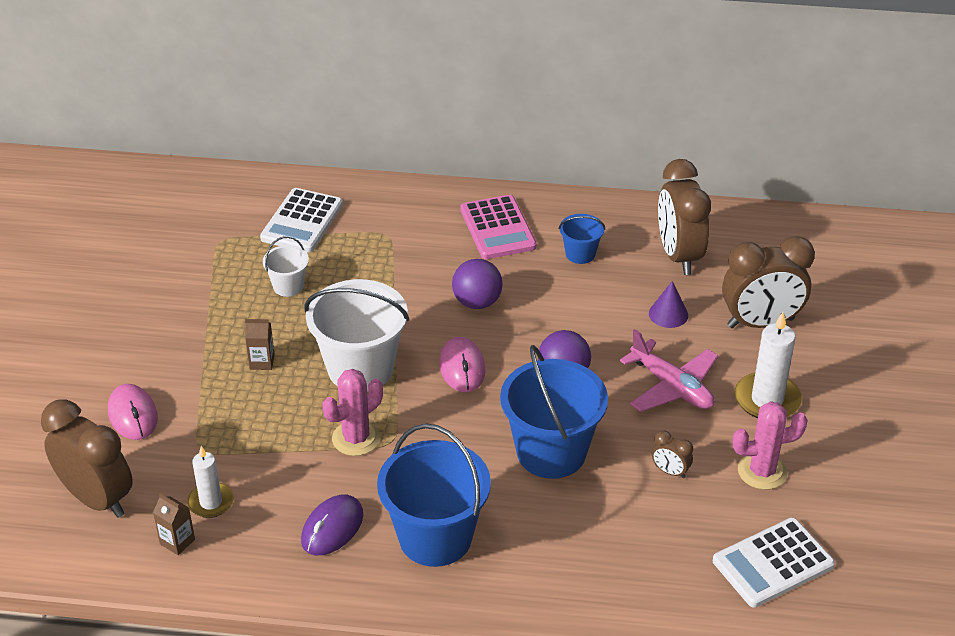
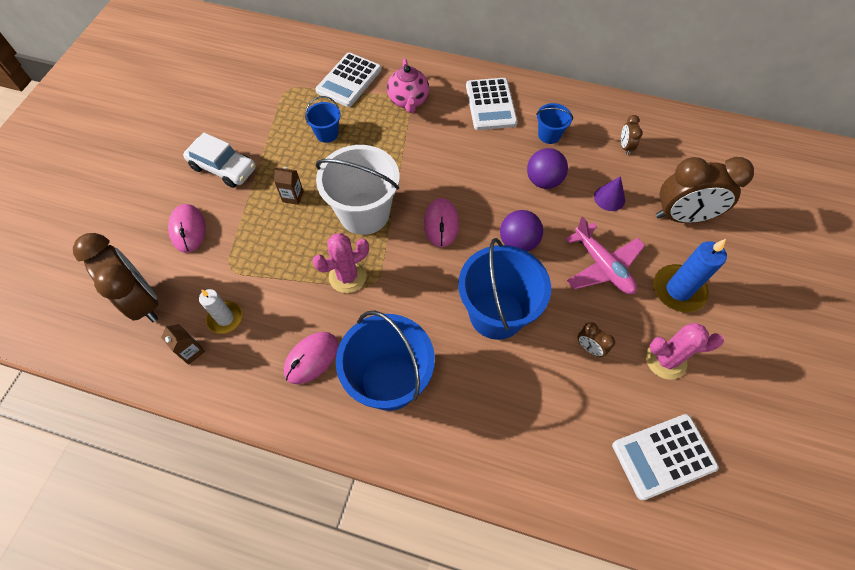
camera: 10 degrees right, 20 degrees up
(159, 341) = (223, 168): none -> white car
(288, 286) = (327, 133): white bucket -> blue bucket
(332, 528) = (311, 358): purple mouse -> pink mouse
(388, 236) = (408, 101): none -> pink teapot
(477, 302) = (463, 167): purple ball -> purple ball (543, 181)
(497, 228) = (490, 104): pink calculator -> white calculator
(679, 256) = (625, 147): brown clock -> brown clock, size x0.43
(767, 400) = (678, 290): white candle -> blue candle

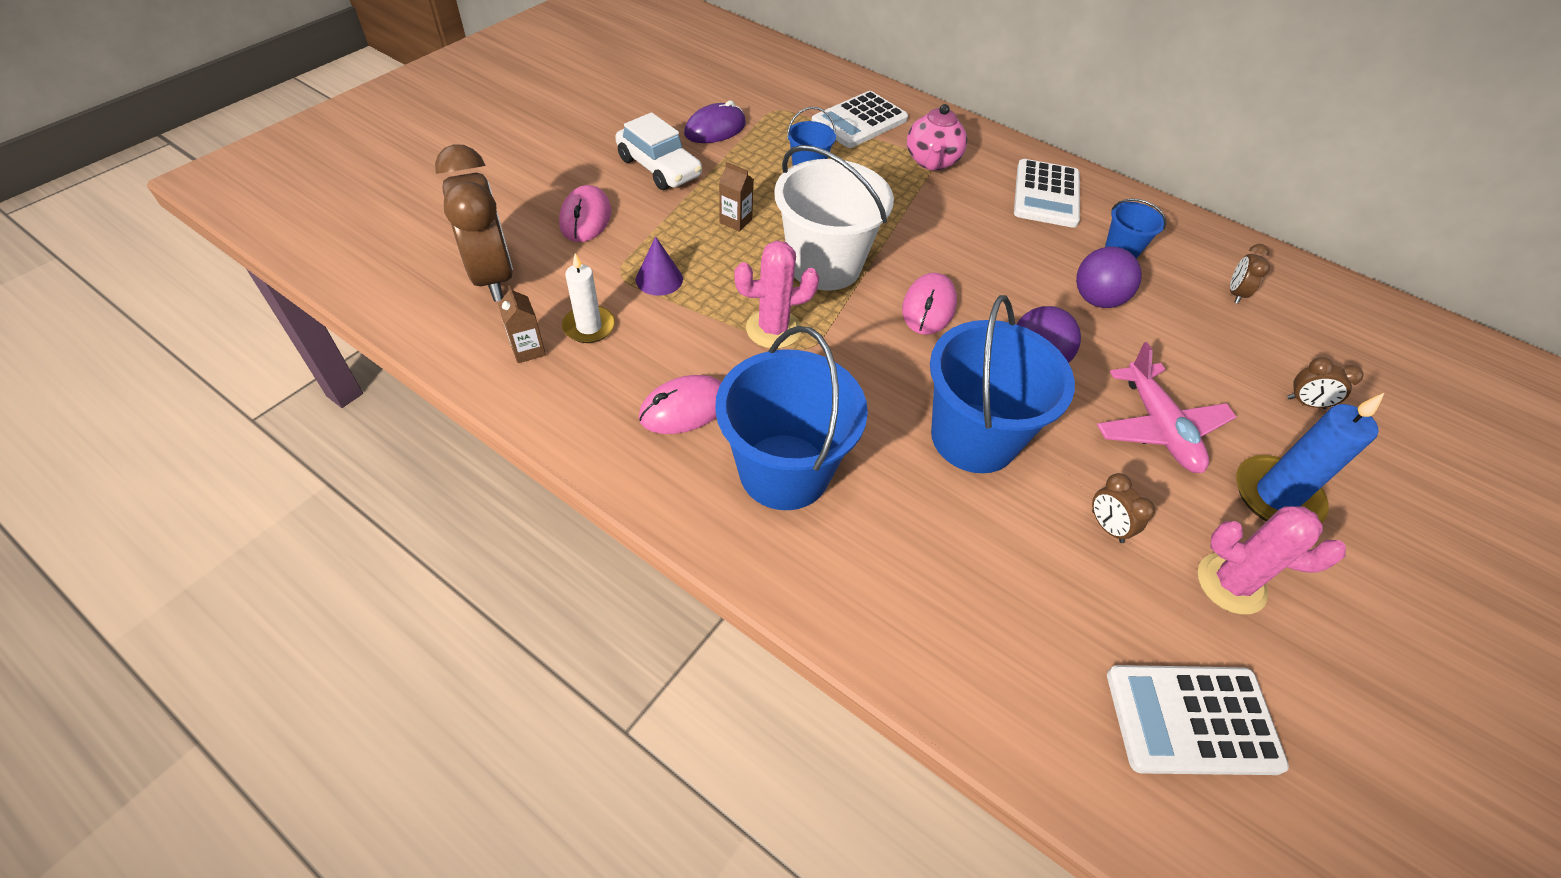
camera: 15 degrees right, 10 degrees down
(250, 120) = (715, 129): none -> purple mouse
(609, 198) = (1193, 347): purple cone -> purple cone (659, 279)
(682, 217) = (1305, 403): brown clock -> brown clock, size x0.43

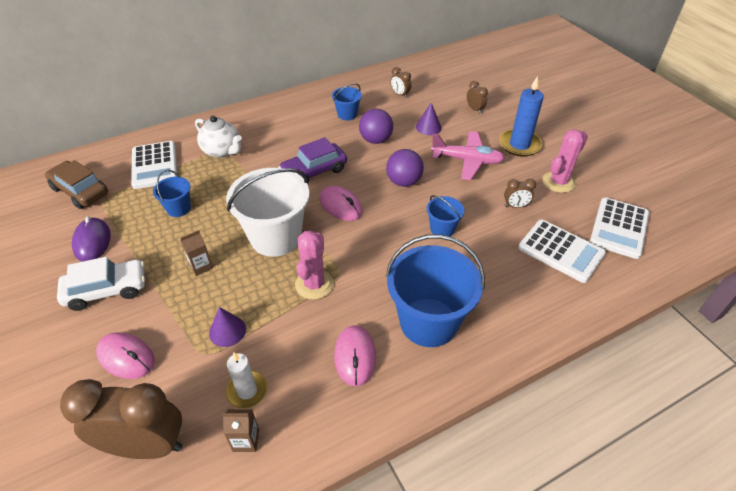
camera: 60 degrees left, 5 degrees down
(777, 89) = (80, 191): none -> brown car
(931, 162) = (222, 151): pink teapot -> white teapot
(970, 257) = (314, 171): none -> purple car
(973, 437) = (442, 229): blue bucket -> blue bucket, size x0.49
(1046, 194) = (287, 120): white calculator -> white calculator (561, 251)
(1191, 353) = (428, 127): none -> purple cone
(1305, 403) = (474, 109): brown clock -> brown clock turned 75 degrees counterclockwise

